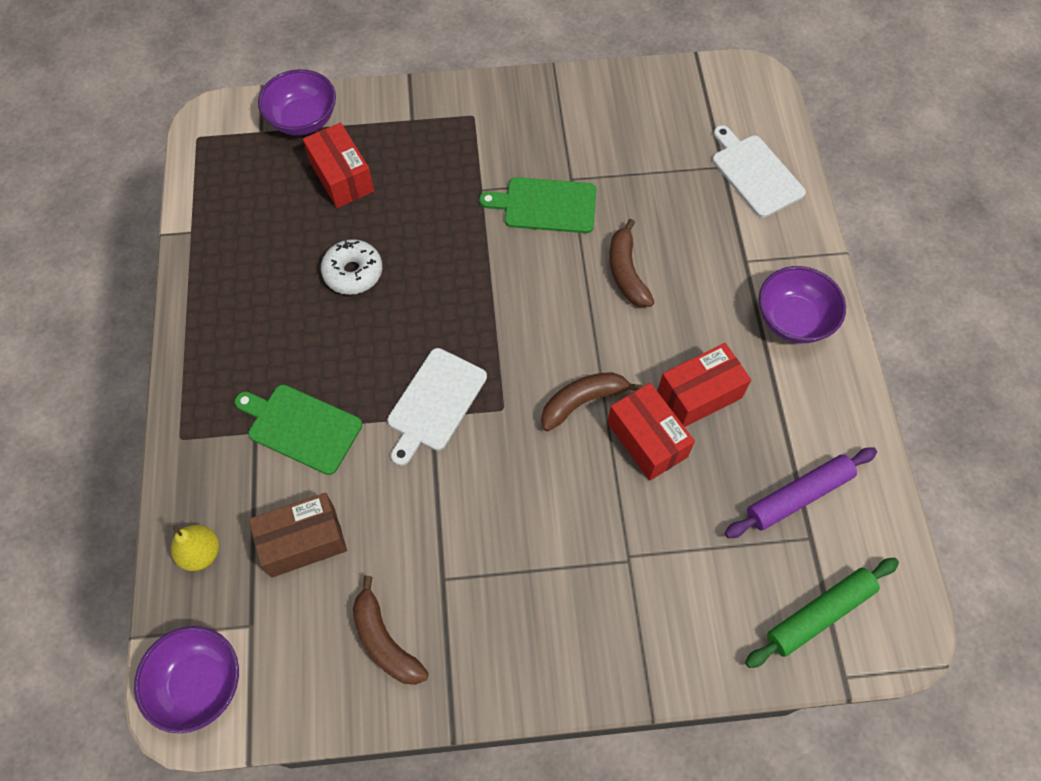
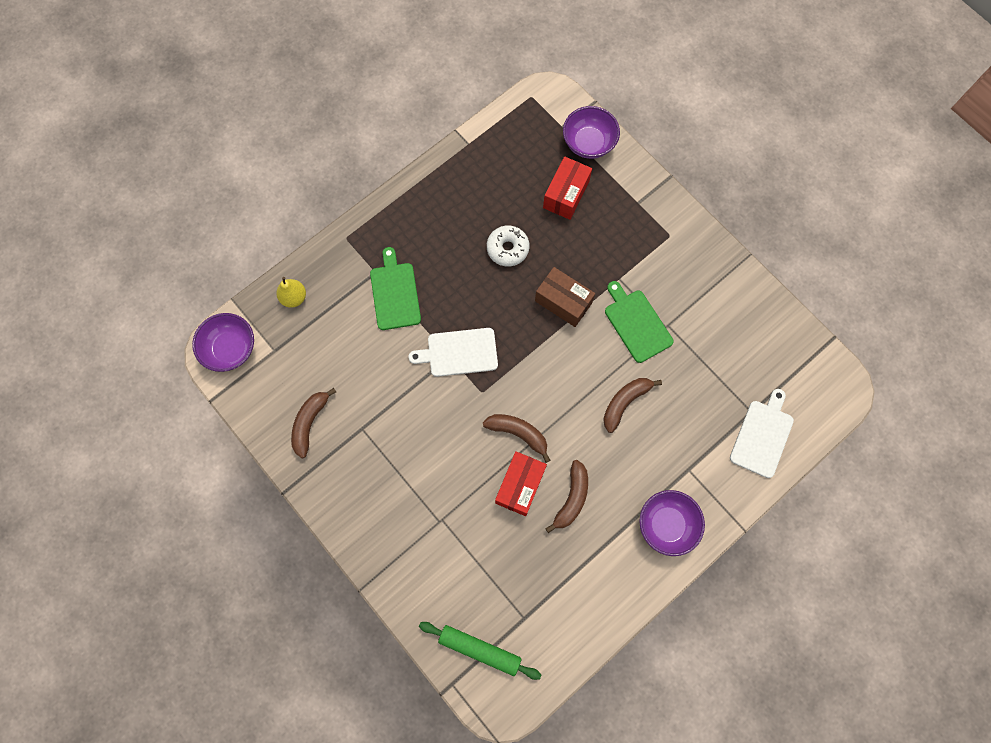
camera: 55 degrees right, 10 degrees up
(303, 541) = (334, 343): brown box -> brown box (563, 302)
(699, 394) = (571, 498): red box -> brown banana
(798, 496) = (546, 596): purple rolling pin -> none

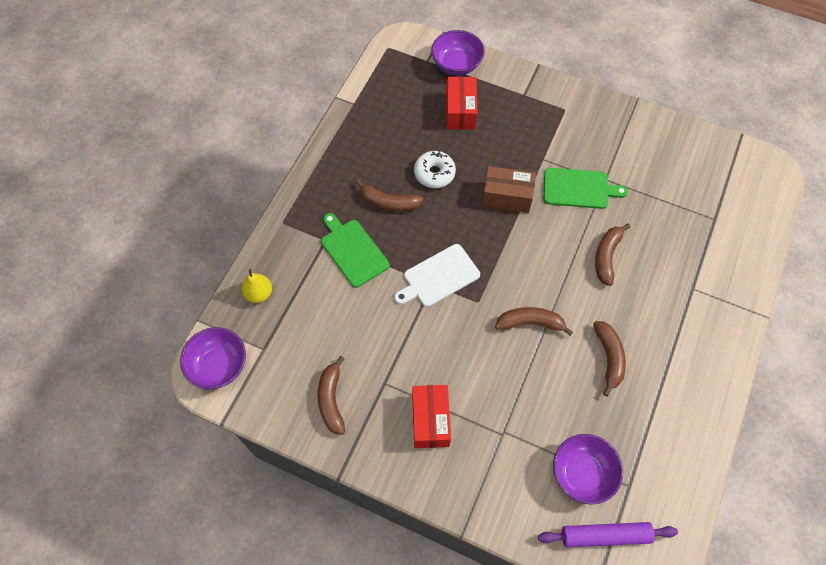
camera: 25 degrees left, 10 degrees down
(450, 260) = (389, 202): none -> brown banana
(480, 649) = (605, 535): green rolling pin -> purple rolling pin
(520, 486) = (557, 368): red box -> red box (430, 420)
(636, 323) = (578, 188): green cutting board -> green cutting board turned 150 degrees clockwise
(666, 524) = (702, 342): purple bowl -> purple bowl (582, 473)
(762, 436) = (734, 234): white cutting board -> none

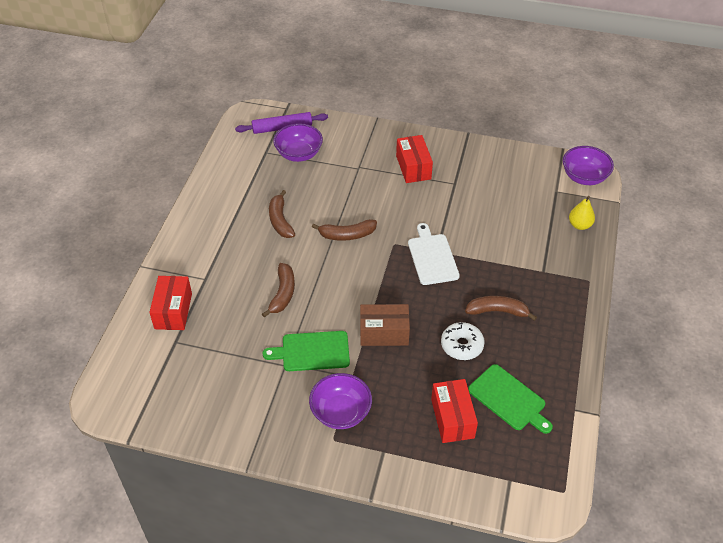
camera: 170 degrees right, 15 degrees down
(331, 400) = (490, 169): brown banana -> none
(353, 251) = (515, 266): green cutting board -> green cutting board (509, 399)
(439, 277) = (432, 257): white cutting board -> white cutting board turned 60 degrees counterclockwise
(456, 65) = (472, 480): purple bowl -> purple bowl (341, 412)
(722, 254) = (173, 311): none -> red box

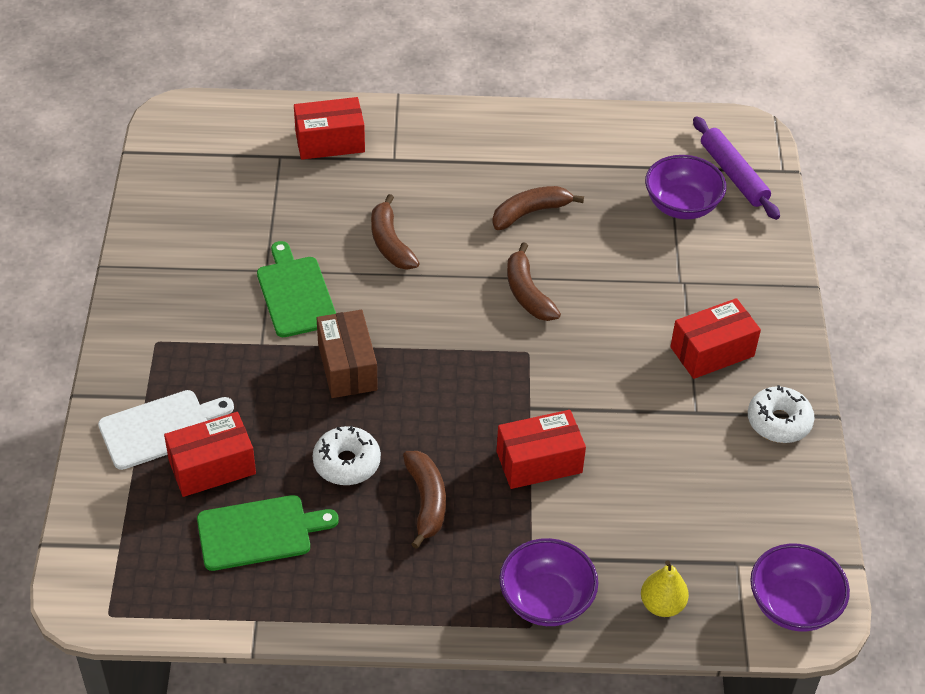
camera: 75 degrees right, 0 degrees up
(283, 293) = (390, 243): brown banana -> brown banana turned 75 degrees clockwise
(341, 412) = (200, 342): purple bowl -> purple bowl (546, 600)
(432, 257) = (515, 403): white cutting board -> white cutting board (160, 428)
(467, 154) = (779, 422): none -> white donut
(477, 255) = (539, 462): none -> red box
(509, 399) = (259, 532): green cutting board -> green cutting board turned 135 degrees counterclockwise

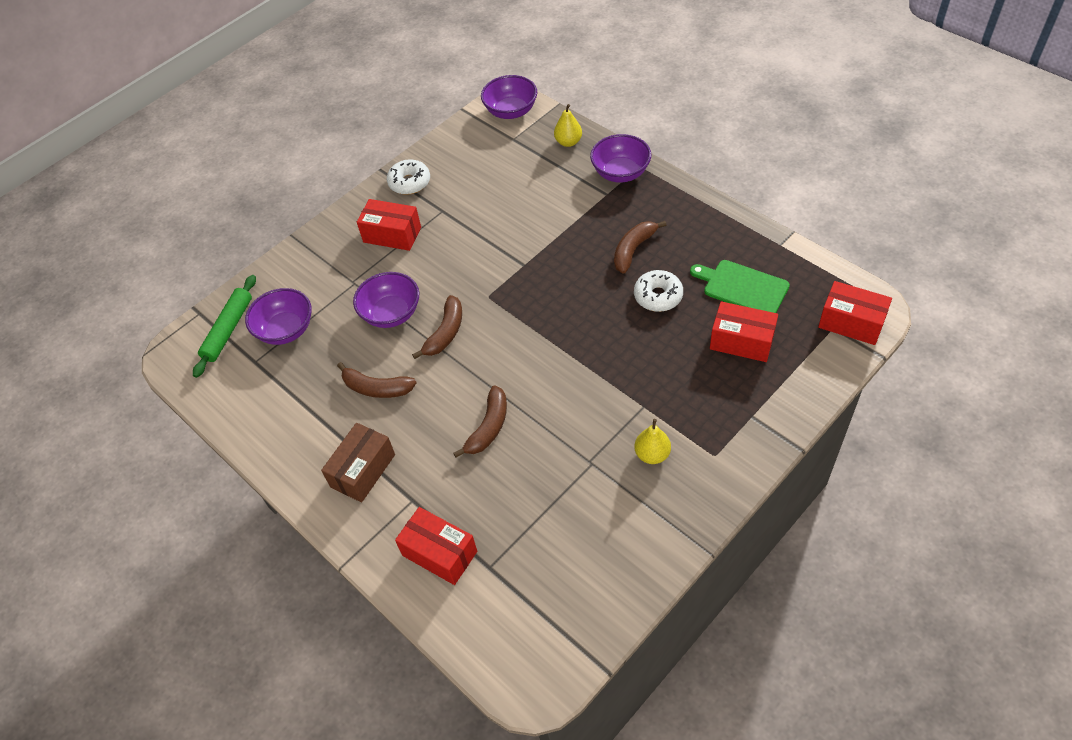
camera: 130 degrees left, 5 degrees up
(160, 428) = (757, 387): white cutting board -> none
(216, 308) = (652, 454): none -> yellow pear
(295, 294) = (588, 430): green cutting board -> none
(347, 367) = (603, 354): brown box -> brown box (363, 470)
(539, 462) = (552, 234): red box -> red box (851, 323)
(603, 278) = (391, 313): none -> purple bowl
(733, 174) = (228, 330): purple rolling pin -> green rolling pin

